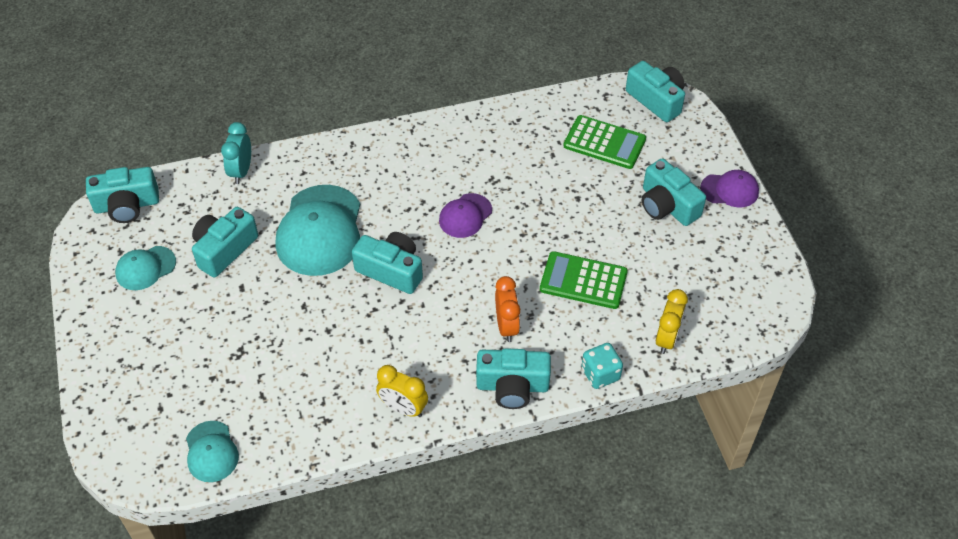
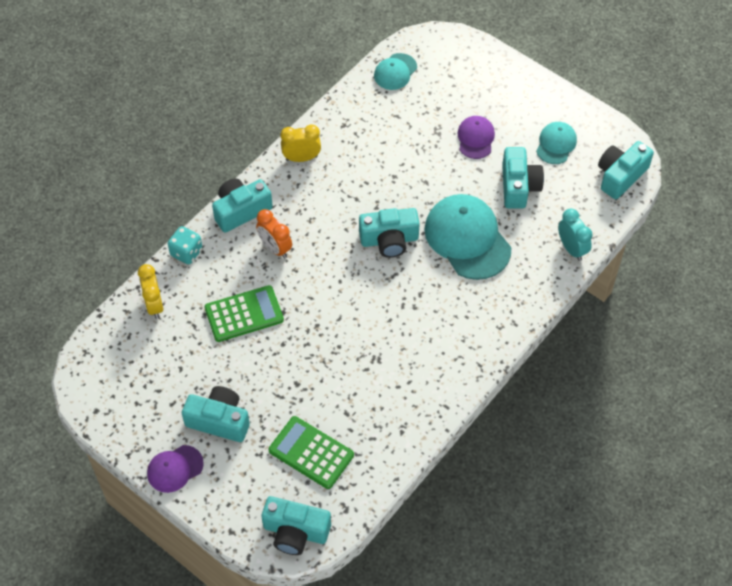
camera: 145 degrees right, 5 degrees up
(211, 452) = (395, 72): turquoise cap -> turquoise cap turned 90 degrees counterclockwise
(465, 216) = (372, 314): purple cap -> purple cap (475, 138)
(604, 143) = (311, 453): green calculator -> green calculator turned 45 degrees clockwise

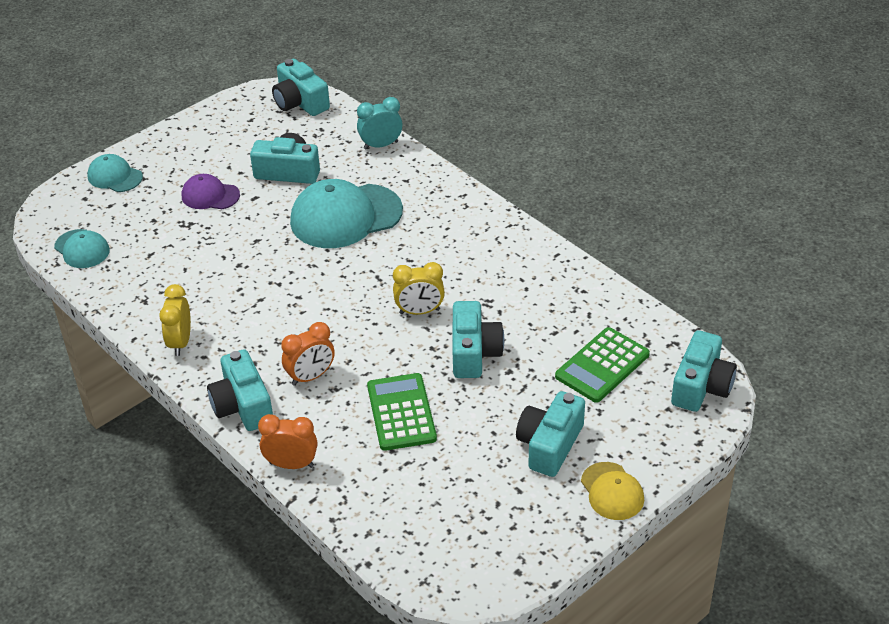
camera: 80 degrees left, 15 degrees down
(154, 305) = (366, 502): yellow clock -> yellow clock (419, 311)
(175, 469) = (612, 491): purple cap -> yellow cap
(186, 252) = (291, 464): turquoise dice -> orange clock
(389, 240) = (329, 277): turquoise camera -> turquoise camera (474, 353)
(556, 144) = (242, 139): turquoise cap -> turquoise cap (115, 176)

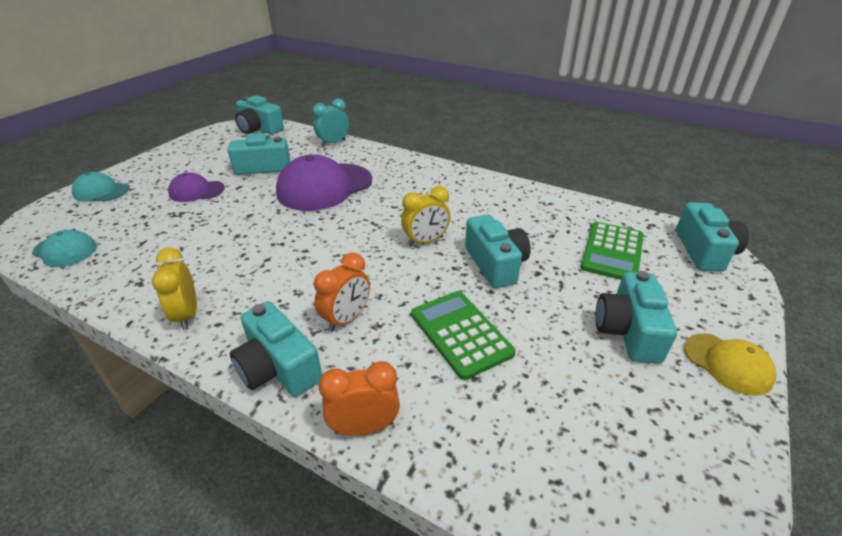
camera: 20 degrees left, 5 degrees down
(345, 216) = (324, 187): turquoise cap -> purple cap

